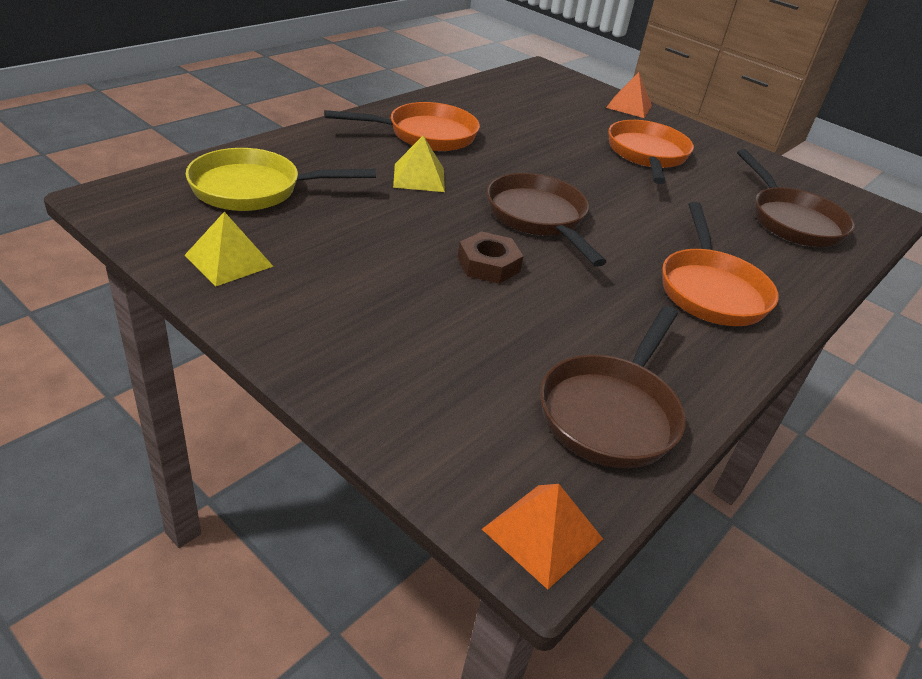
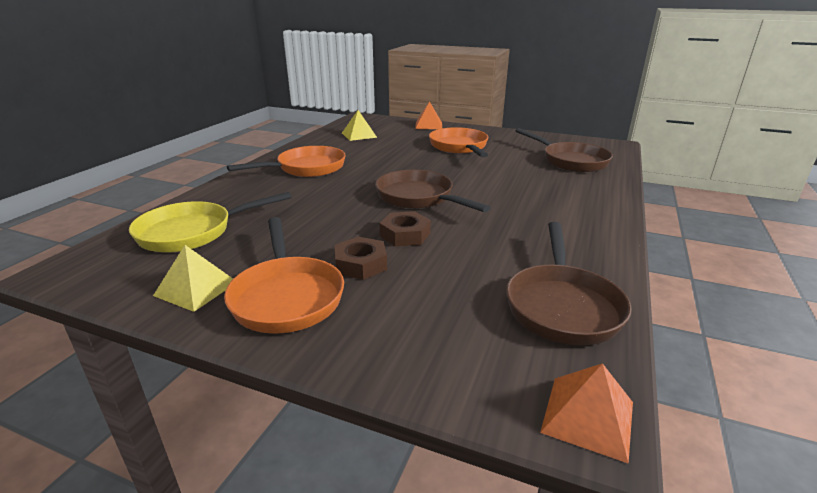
camera: 15 degrees left, 10 degrees down
(414, 287) = (361, 264): none -> brown nut
(419, 177) = (318, 194): yellow pyramid -> yellow pyramid (359, 135)
(711, 290) = (559, 210): orange pan -> orange pan (287, 296)

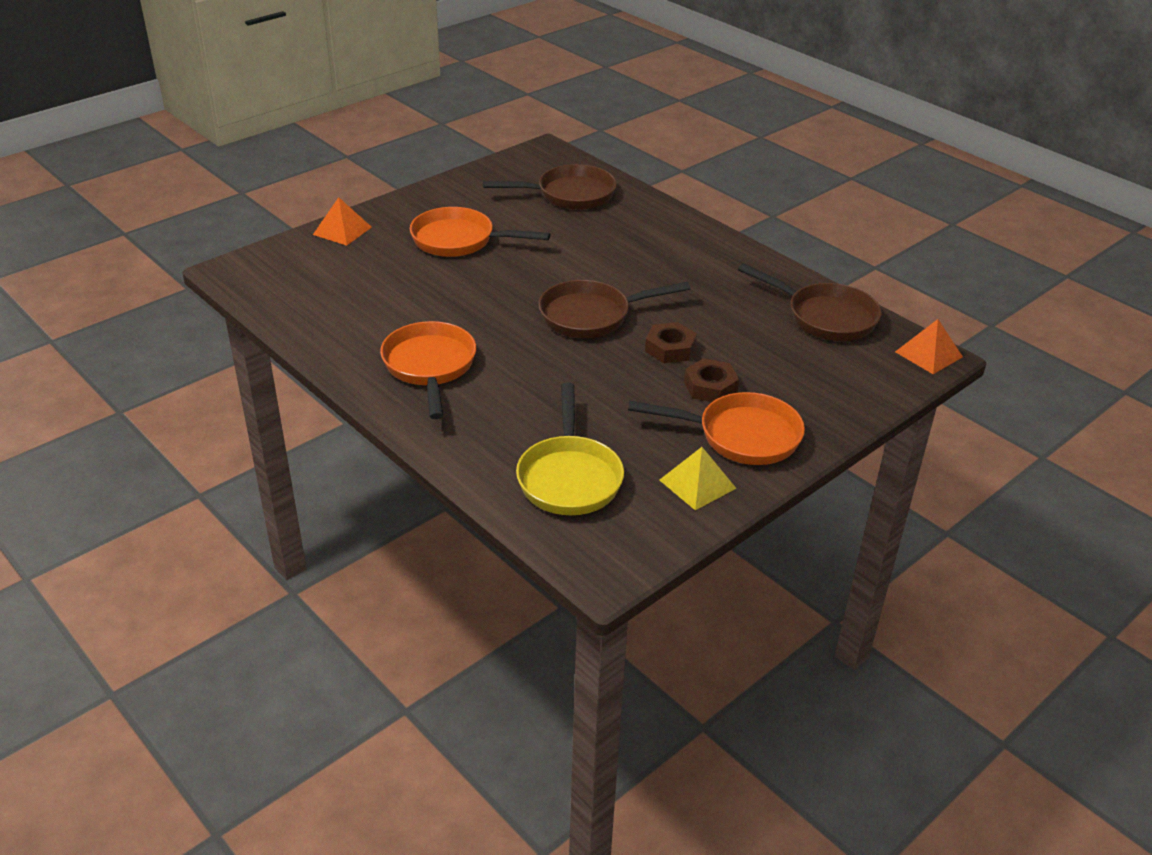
camera: 65 degrees left, 10 degrees up
(359, 135) = (326, 295): yellow pyramid -> none

